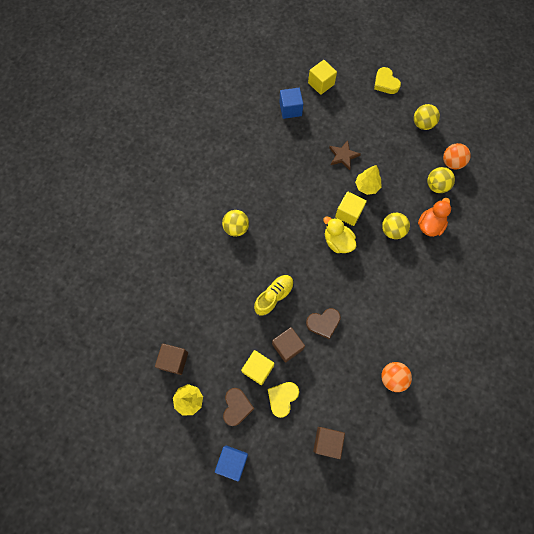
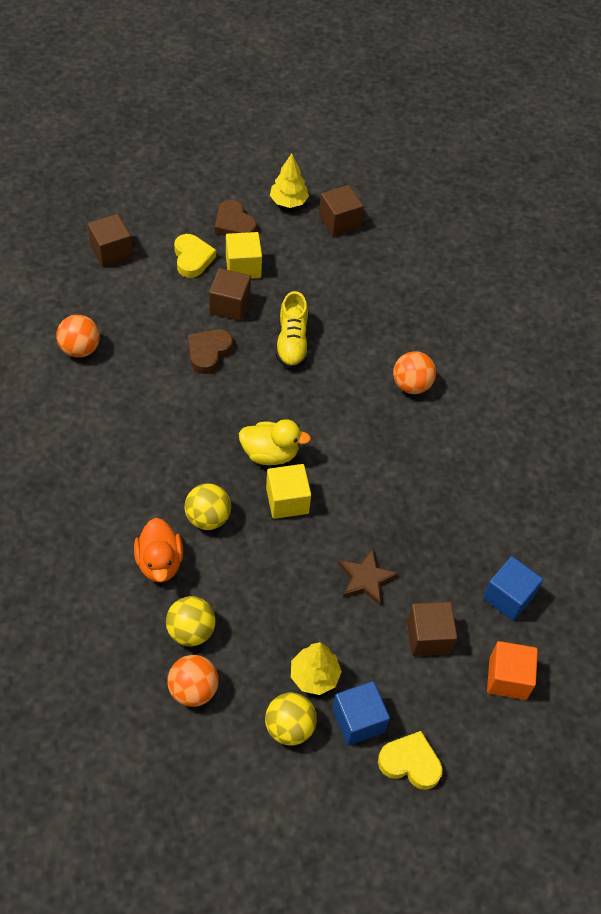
camera: 135 degrees right, 15 degrees down
(232, 461) = (196, 184): blue cube -> blue cube (358, 720)
(236, 228) = (411, 385): yellow ball -> orange ball
(321, 84) = (507, 678): yellow cube -> orange cube
(338, 117) = (428, 637): none -> brown cube
(367, 186) = (293, 557): yellow tree -> yellow tree (314, 676)

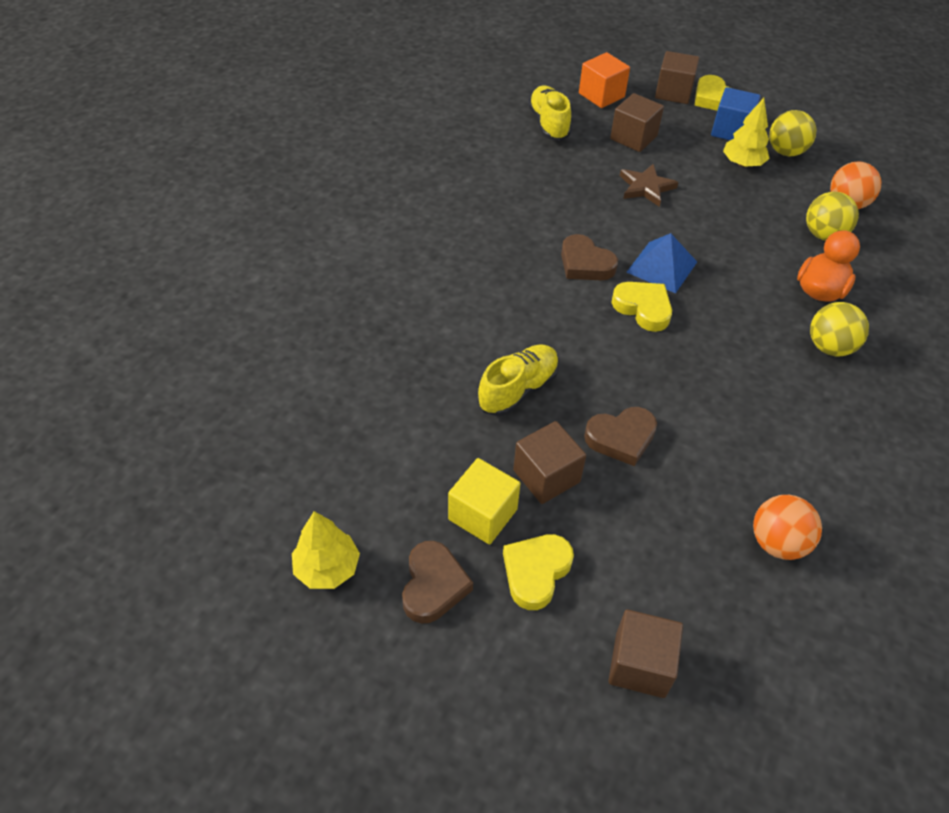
camera: 135 degrees left, 5 degrees down
(208, 518) = (748, 296): yellow ball -> yellow ball (829, 347)
(270, 454) = (643, 308): yellow duck -> yellow heart
(287, 501) = (661, 267): yellow cube -> blue pyramid
(339, 222) = (301, 492): brown cube -> brown cube (673, 92)
(340, 464) = (585, 264): none -> brown heart
(411, 385) = (445, 280): orange ball -> none
(508, 597) = (548, 124): blue cube -> yellow shoe

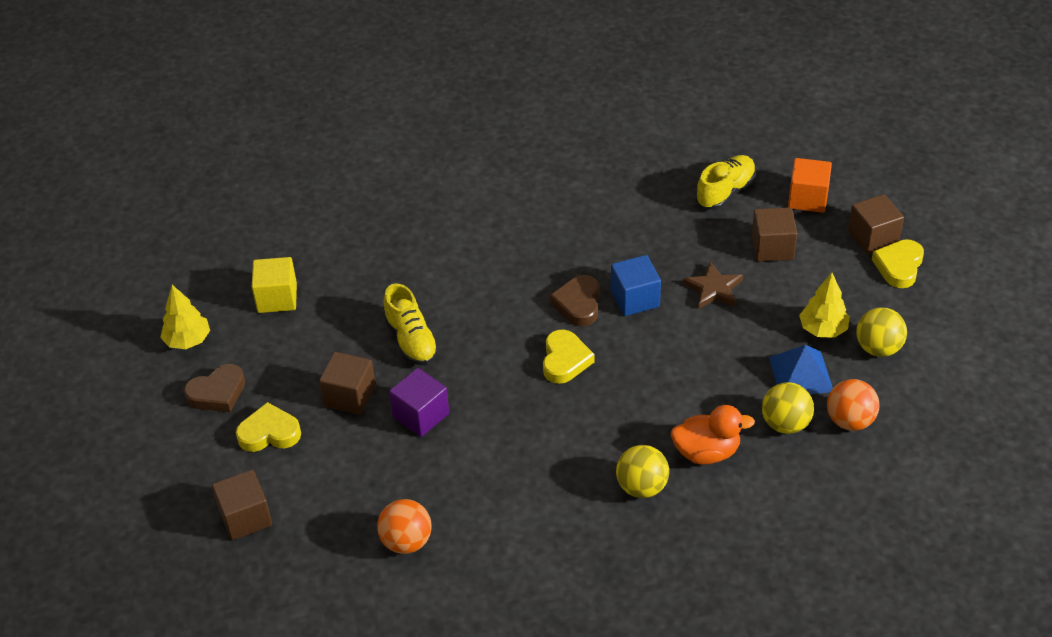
camera: 55 degrees right, 5 degrees down
(482, 514) = (290, 384): yellow cube -> yellow cube (277, 298)
(518, 389) = (411, 340): yellow shoe -> yellow shoe turned 60 degrees clockwise
(621, 438) = (421, 415): brown heart -> purple cube
(661, 267) = (624, 347): blue pyramid -> blue pyramid (800, 374)
(731, 130) = (863, 299): blue cube -> blue cube (635, 299)

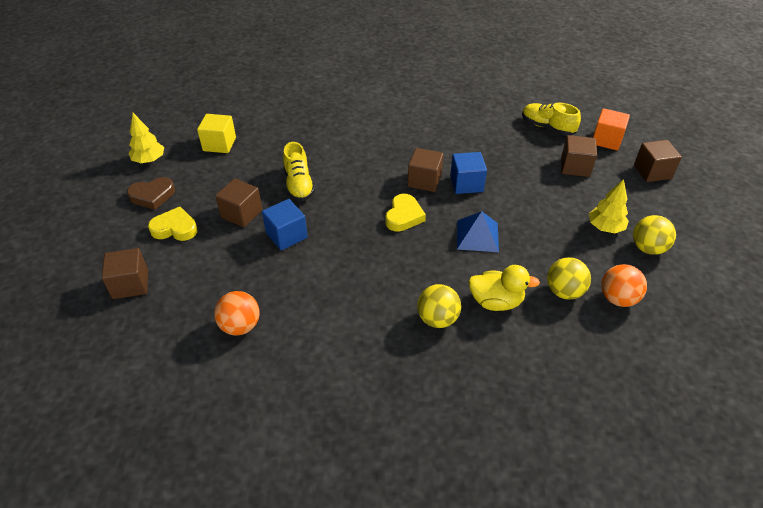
camera: 10 degrees right, 0 degrees up
(421, 415) = (286, 235): purple cube -> blue cube
(578, 304) = (424, 181): brown heart -> brown cube
(706, 452) = (496, 301): orange duck -> yellow duck
(713, 289) = (526, 187): brown star -> none
(725, 192) = (547, 127): yellow shoe -> yellow shoe turned 105 degrees counterclockwise
(800, 374) = (582, 256): blue pyramid -> blue pyramid (477, 235)
(899, 266) = (670, 194): yellow heart -> none

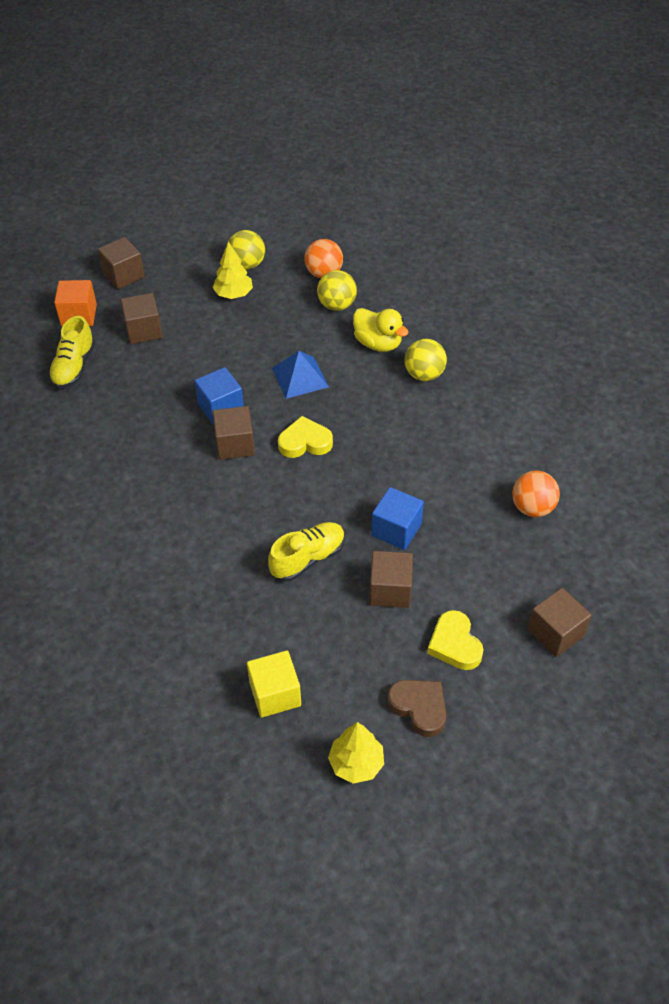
camera: 115 degrees left, 5 degrees up
(496, 301) = (378, 343): yellow duck -> yellow duck turned 150 degrees clockwise

